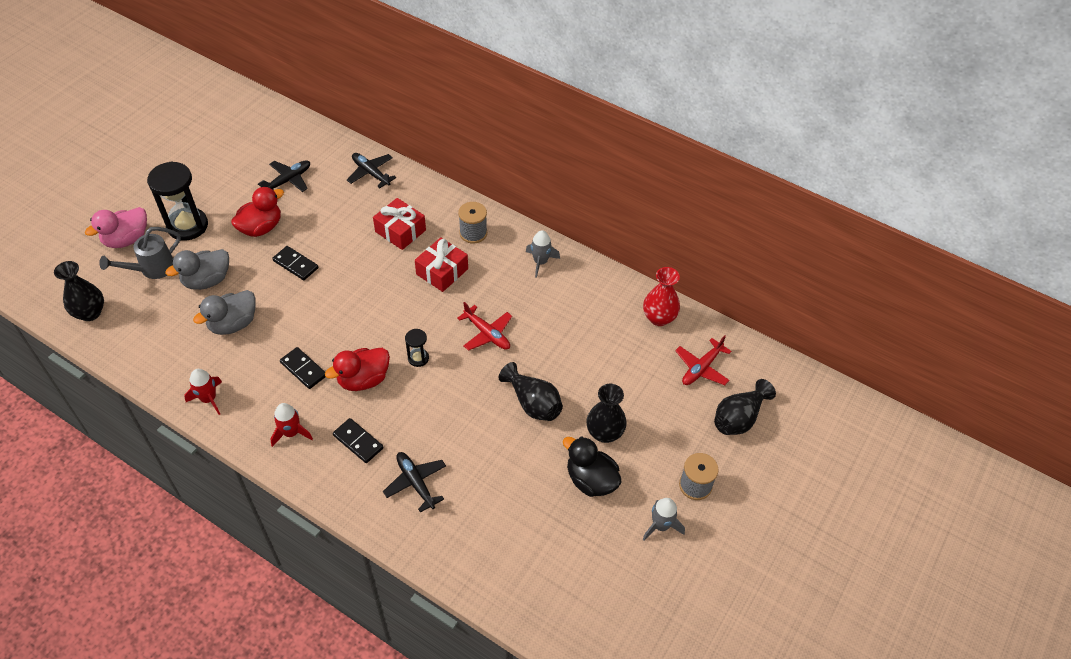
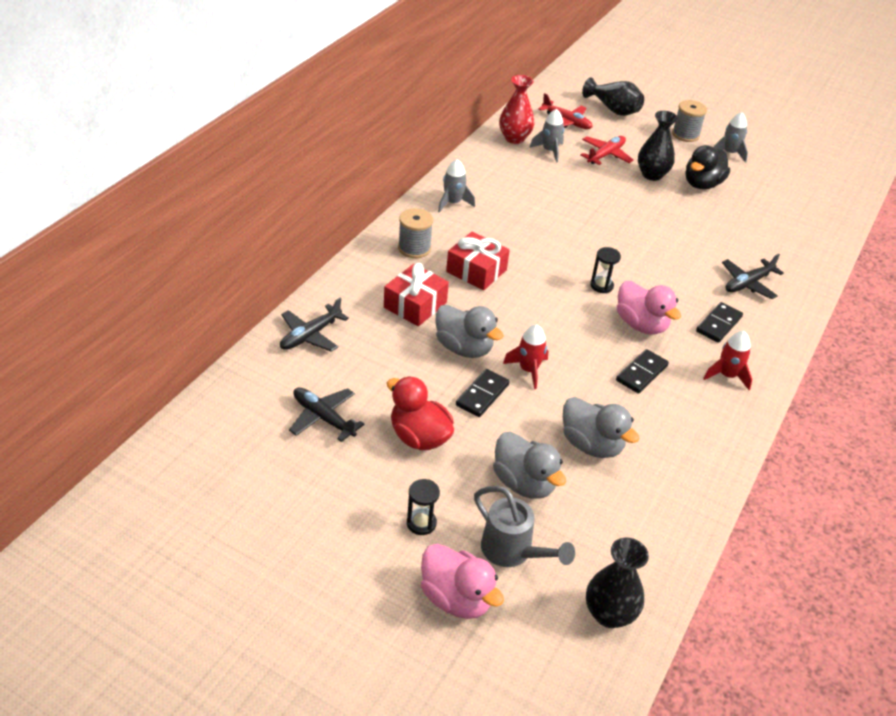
camera: 95 degrees left, 10 degrees down
(187, 226) = (421, 523): black hourglass -> black hourglass, size x0.48
(209, 399) = (709, 453): red rocket -> red rocket (528, 370)
(347, 257) = (464, 348): none -> grey duck
(363, 379) = (641, 324): red duck -> pink duck
(487, 334) = (557, 239): red plane -> red plane (605, 155)
(533, 403) = (633, 212): black vase -> none
(639, 345) = (549, 151): none -> grey rocket

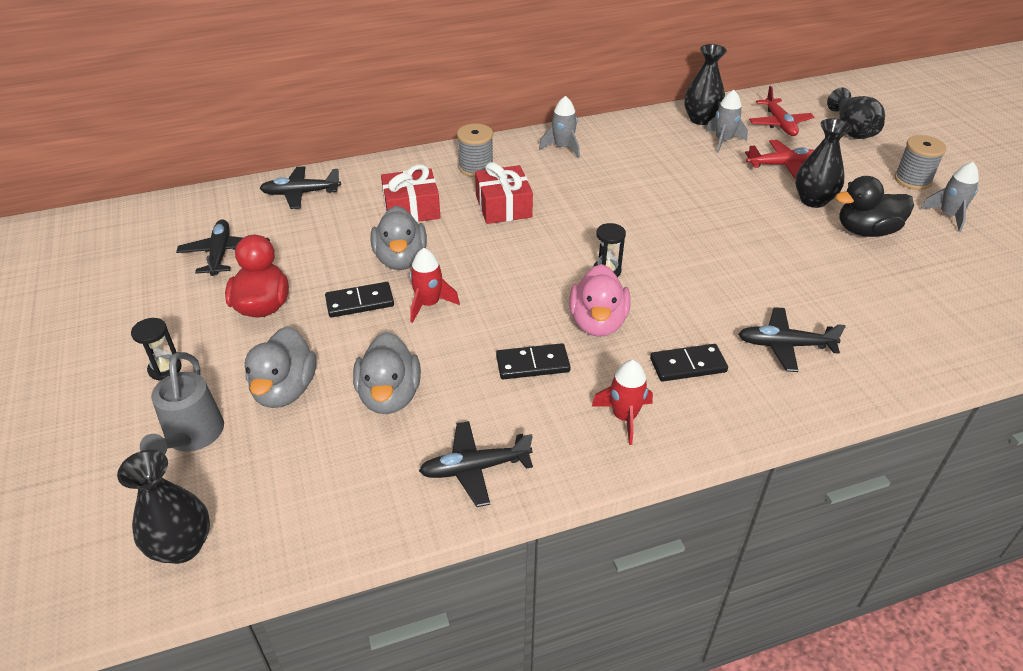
camera: 45 degrees right, 0 degrees up
(456, 598) = (99, 442): pink duck -> none
(514, 138) = (701, 119): red vase -> black vase
(695, 456) = (474, 468): none -> black plane

